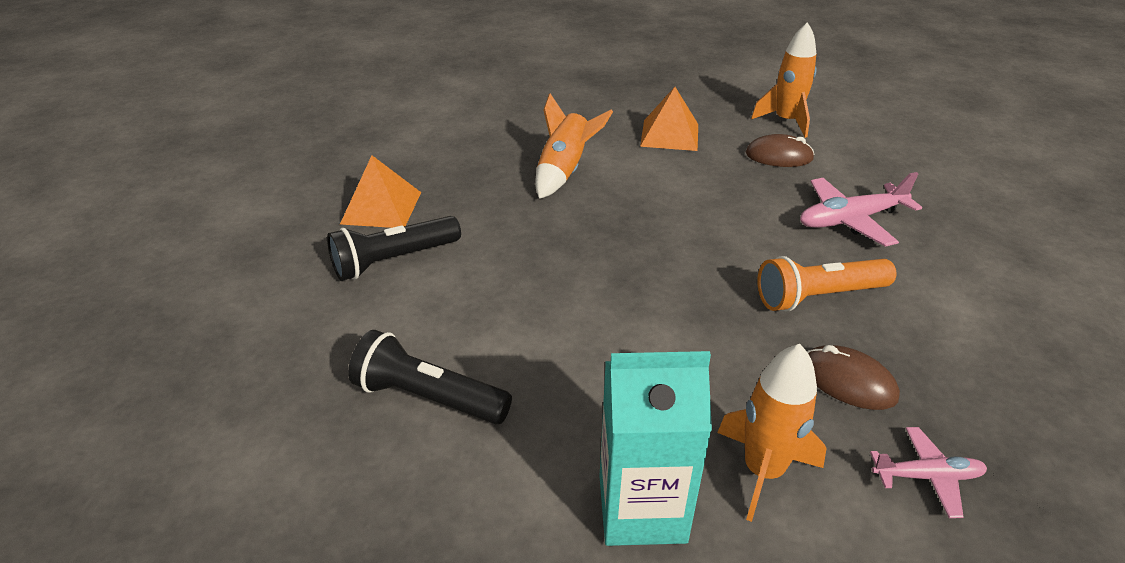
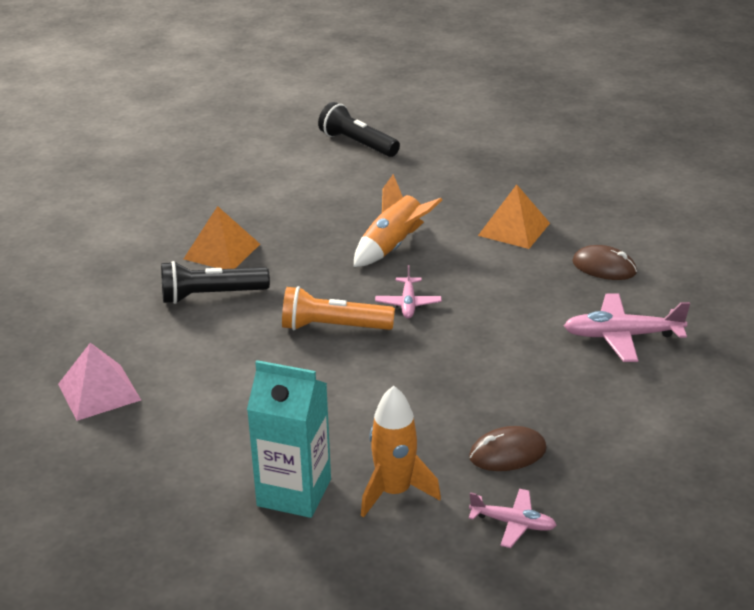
camera: 20 degrees right, 5 degrees down
(303, 421) = (99, 392): none -> pink pyramid
(428, 397) = (188, 396): black flashlight -> black flashlight (357, 144)
(619, 227) = (408, 304): none -> pink plane
(786, 121) = (641, 235): orange rocket -> none
(818, 297) = (537, 390): orange flashlight -> orange flashlight (333, 327)
(848, 381) = (507, 453): brown mouse -> brown mouse turned 75 degrees counterclockwise

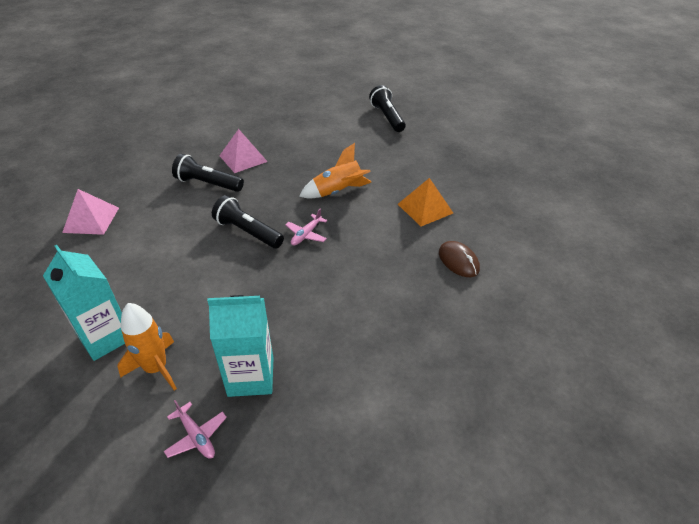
camera: 30 degrees right, 10 degrees up
(222, 251) = (243, 158): orange pyramid -> pink pyramid
(333, 327) = (248, 232): orange flashlight -> black flashlight
(507, 453) = (251, 376): brown mouse -> turquoise carton
(621, 336) = (418, 321): pink plane -> none

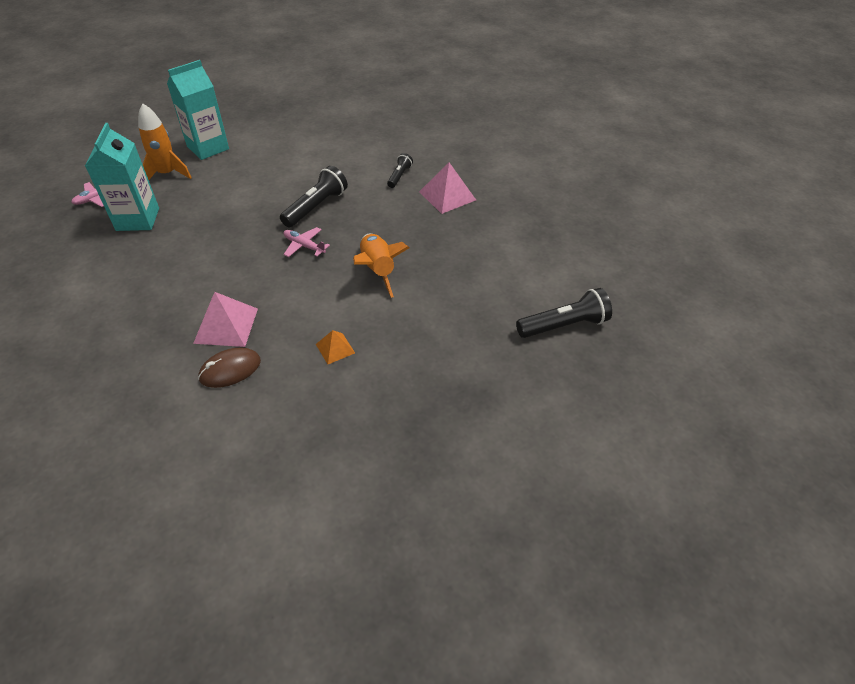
camera: 90 degrees right, 5 degrees up
(91, 219) = (350, 120): pink pyramid -> pink pyramid (226, 325)
(208, 184) = (399, 176): black flashlight -> black flashlight, size x0.56
(425, 208) = (335, 348): orange pyramid -> orange pyramid, size x0.57

